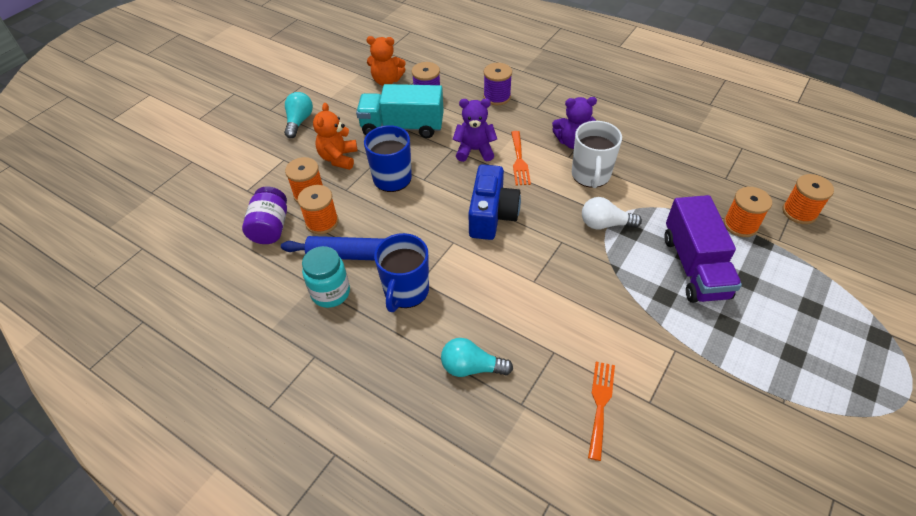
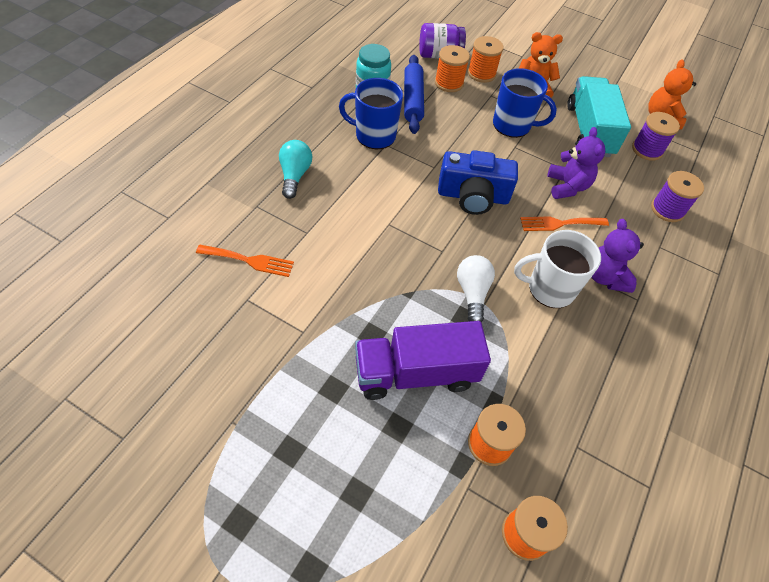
camera: 80 degrees right, 5 degrees up
(299, 121) = (576, 61): turquoise light bulb -> none

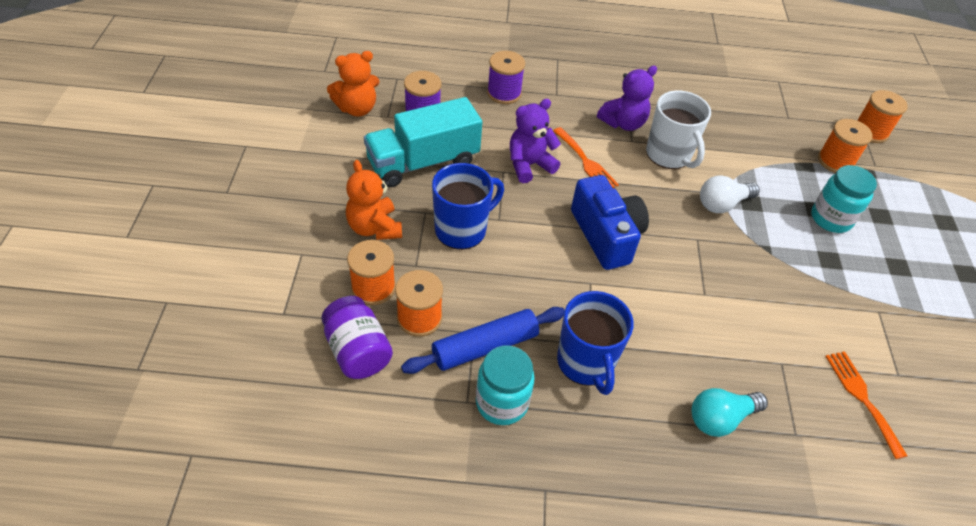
camera: 115 degrees left, 5 degrees down
(415, 373) = (831, 219): purple truck -> turquoise jar
(512, 125) = (462, 230): blue mug -> blue mug turned 60 degrees clockwise

